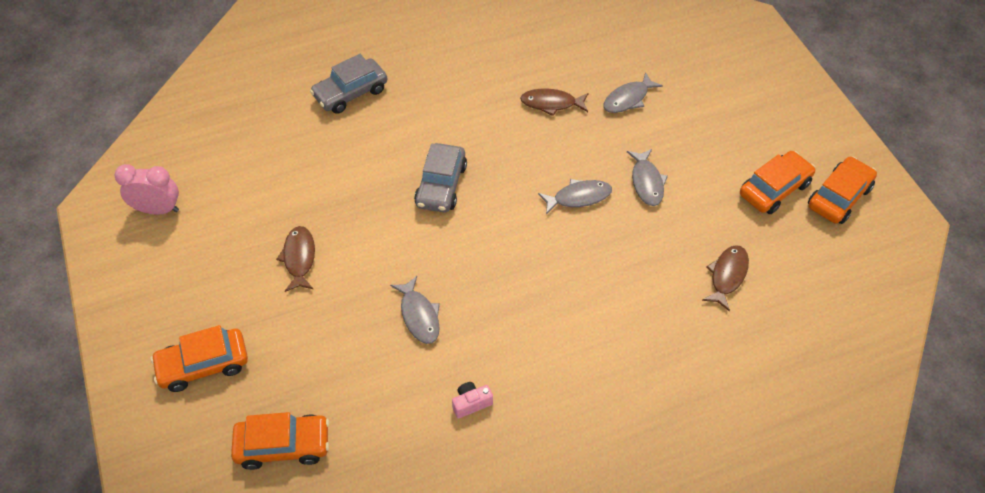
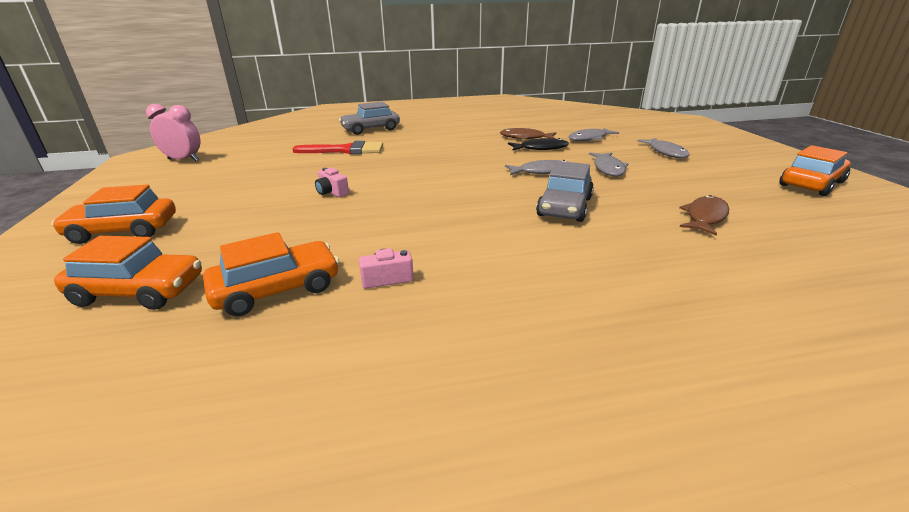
camera: 10 degrees right, 25 degrees down
(299, 258) = (273, 184): brown fish -> none
(343, 162) = (346, 150): none -> red brush
(369, 269) = (332, 192): none -> pink camera
(419, 315) = (362, 218): grey fish -> grey fish (666, 152)
(441, 185) = (420, 162): grey car -> grey car (564, 207)
(572, 134) = (540, 148): none -> black fish
(774, 189) = (738, 177): orange car -> orange car (277, 289)

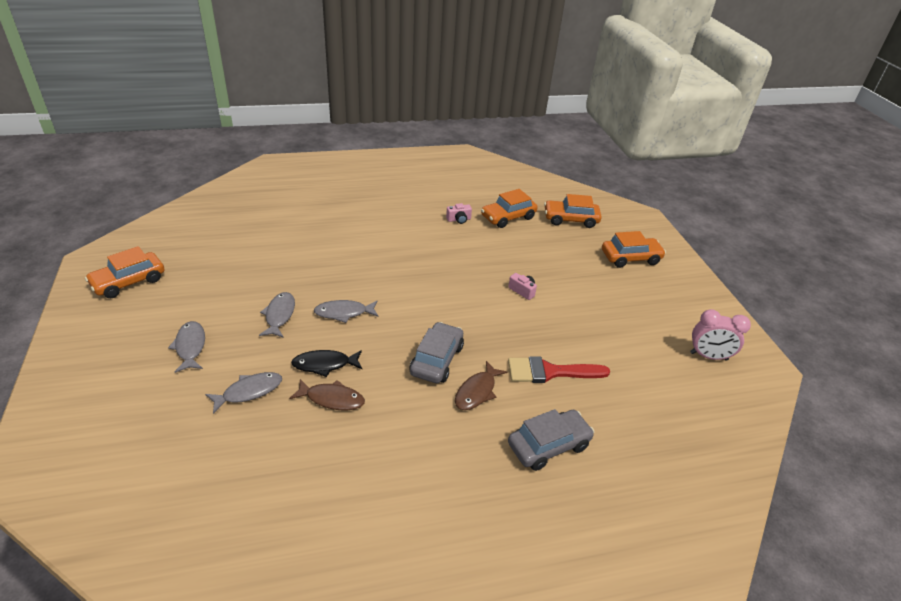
camera: 175 degrees right, 10 degrees up
(564, 207) = (348, 265): grey car -> grey car (436, 360)
(705, 217) = (260, 250): brown fish -> brown fish (477, 391)

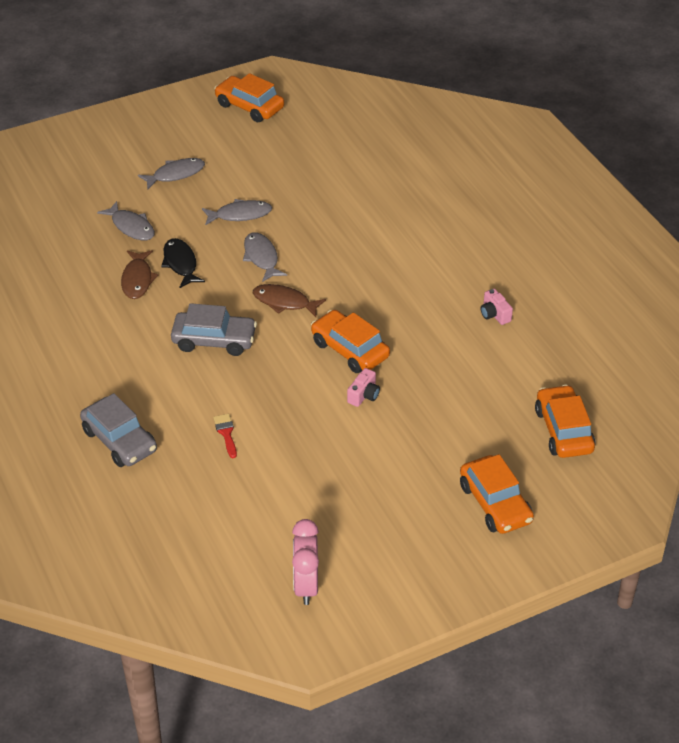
camera: 80 degrees right, 5 degrees up
(477, 391) = (177, 378): brown fish -> brown fish (284, 302)
(508, 217) = (529, 362): orange car -> orange car (349, 350)
(550, 372) = (226, 433): red brush -> red brush, size x0.48

